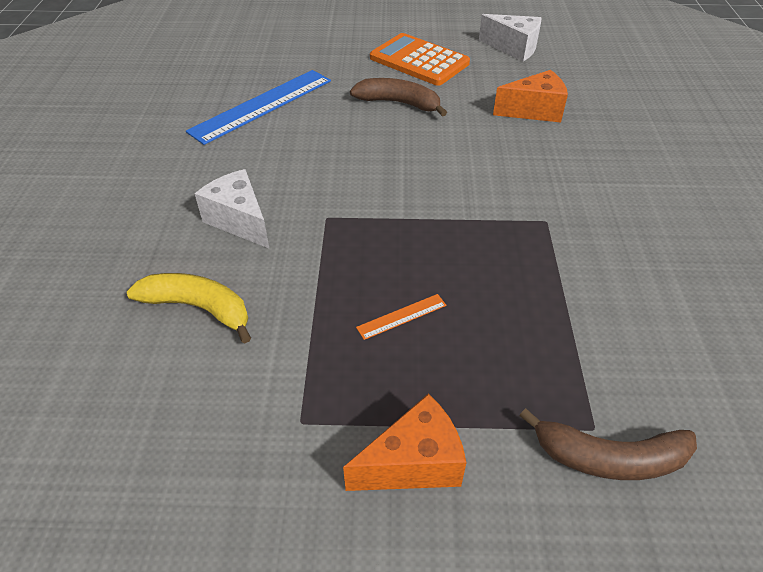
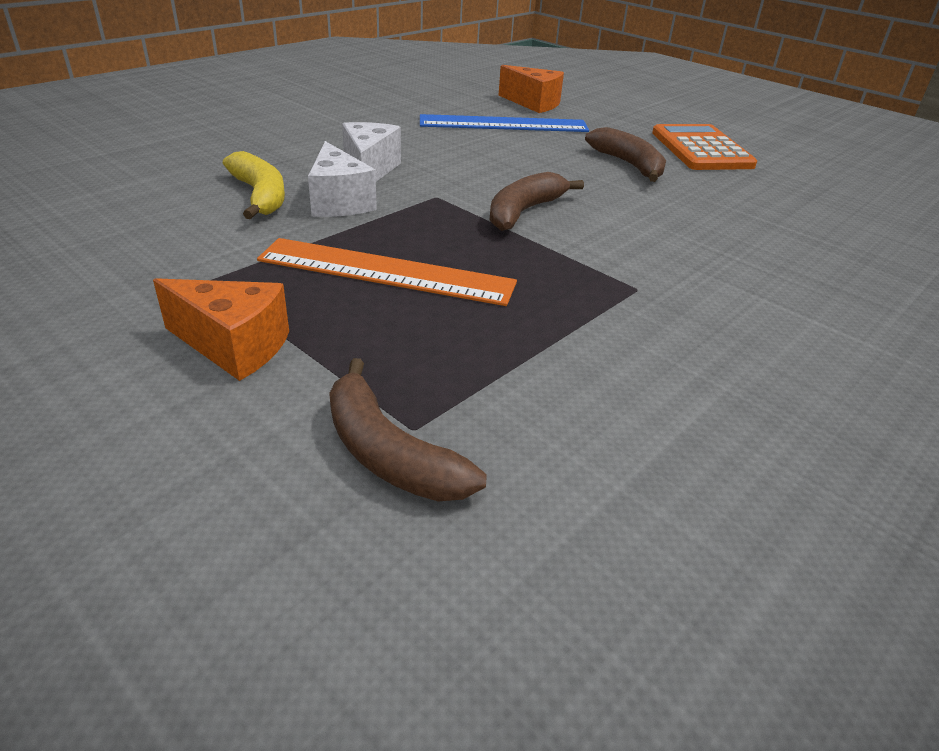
camera: 40 degrees right, 10 degrees down
(401, 194) = (523, 211): none -> brown banana
(402, 316) = (386, 272): orange ruler -> orange ruler, size x2.42
(514, 48) = (830, 176): white cheese -> white cheese (339, 202)
(534, 111) = (771, 221): orange cheese -> orange cheese (533, 103)

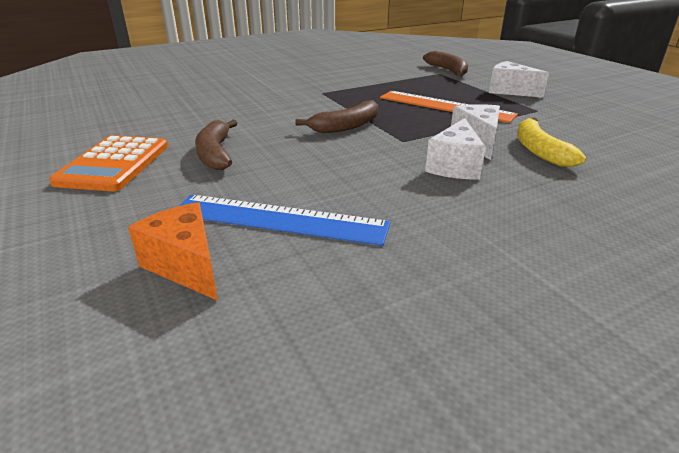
camera: 160 degrees left, 5 degrees down
(234, 346) = (509, 91): orange cheese -> white cheese

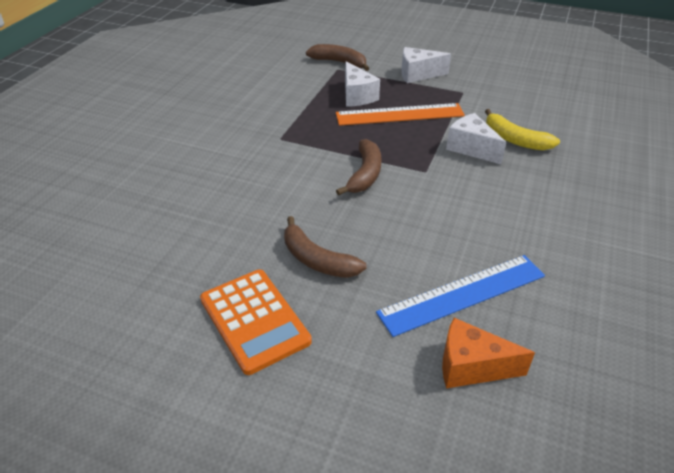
camera: 40 degrees left, 10 degrees up
(455, 166) = (490, 182): white cheese -> white cheese (357, 96)

